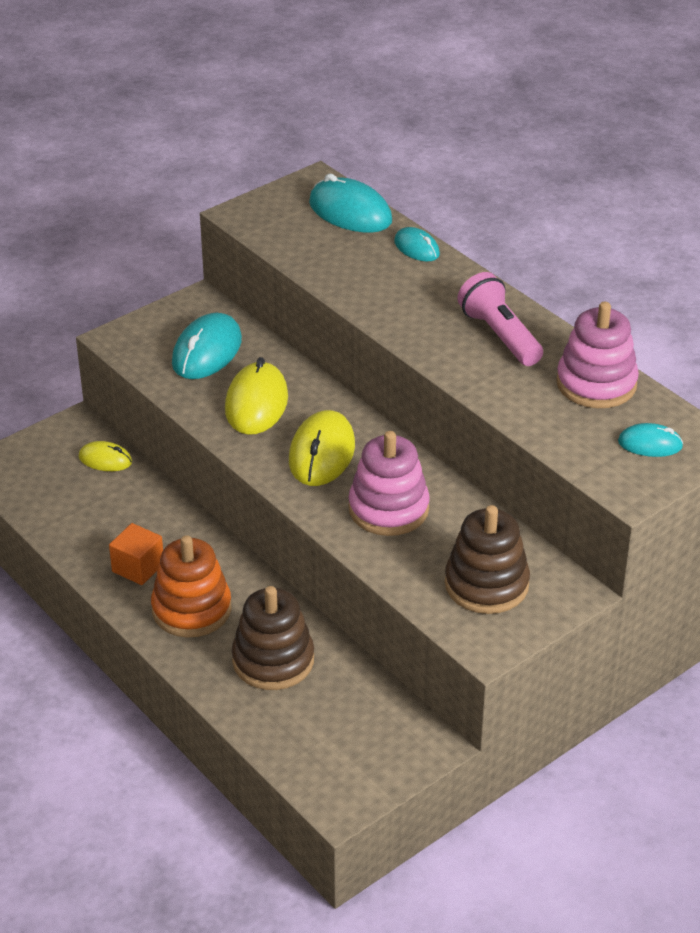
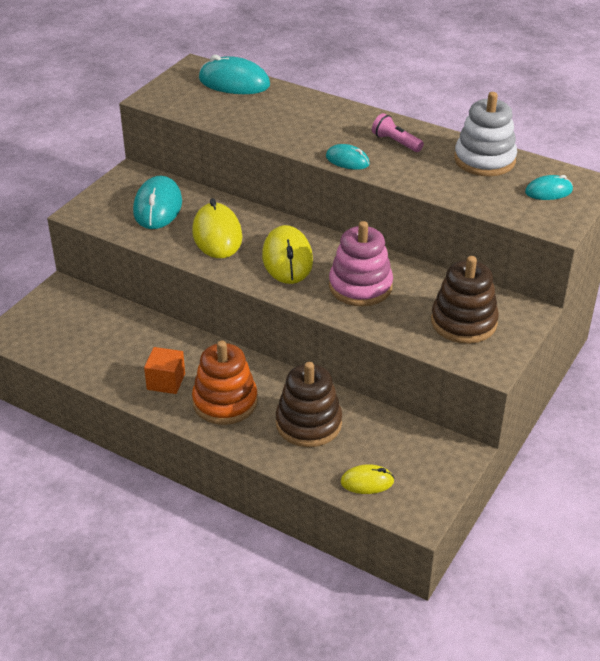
camera: 20 degrees left, 0 degrees up
(105, 460) = (97, 309): yellow mouse -> yellow mouse (367, 482)
(416, 248) = (298, 97): turquoise mouse -> turquoise mouse (347, 160)
(499, 336) = (396, 142): pink flashlight -> pink flashlight, size x0.63
(596, 384) = (484, 160): pink stacking toy -> white stacking toy

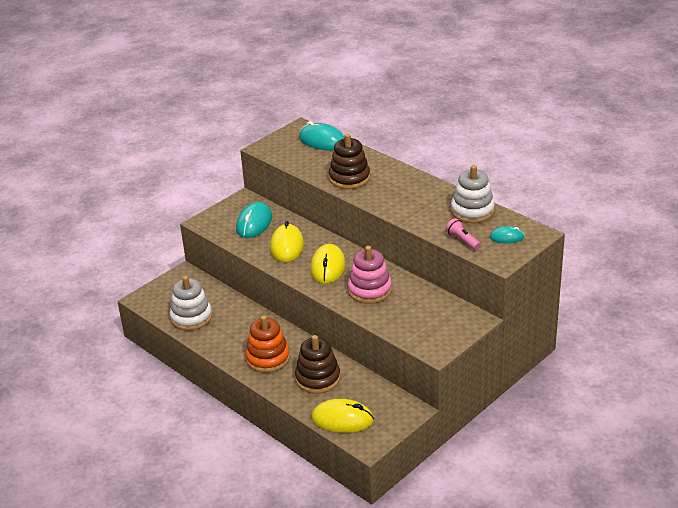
camera: 15 degrees right, 5 degrees down
(91, 354) = (191, 317): none -> white stacking toy
(166, 381) = (234, 341): orange cube -> none
(347, 160) = (377, 203): turquoise mouse -> none
(367, 482) = (342, 419): yellow mouse -> yellow mouse, size x1.75
(396, 142) = (416, 193): pink flashlight -> pink flashlight (462, 240)
(463, 322) = (430, 321): brown stacking toy -> brown stacking toy (349, 178)

